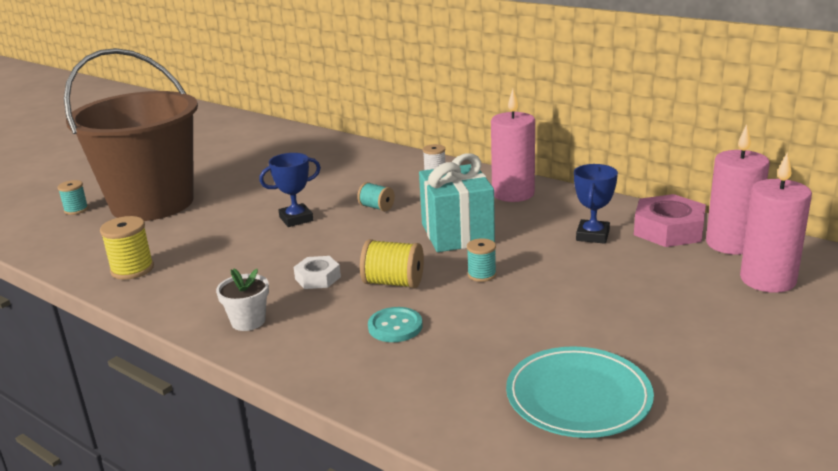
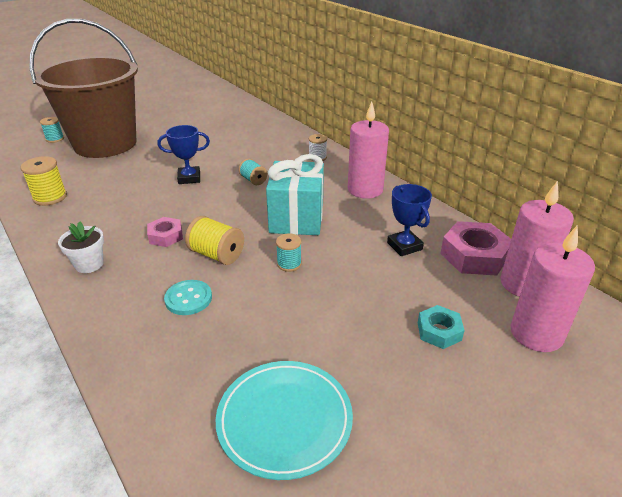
camera: 15 degrees right, 10 degrees up
(318, 278) = (166, 236): white nut -> pink nut
(592, 235) = (404, 246): blue trophy -> blue trophy turned 60 degrees counterclockwise
(676, 297) = (439, 331): none -> turquoise nut

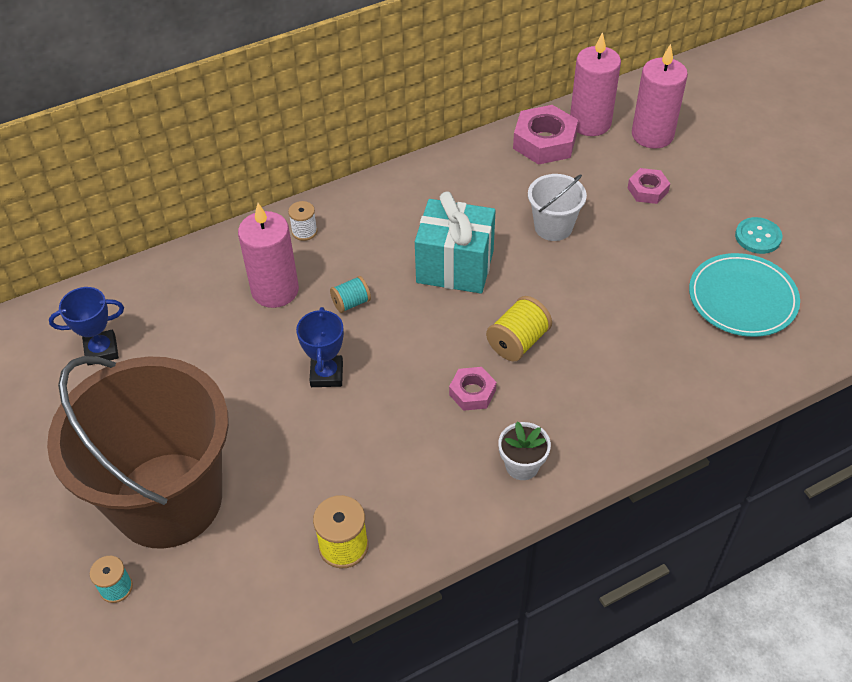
camera: 80 degrees left, 15 degrees up
(188, 299) = (593, 365): turquoise button -> turquoise button (758, 237)
(289, 264) = (542, 280): turquoise spool -> none
(358, 267) = (553, 227): none -> white bucket
(365, 190) = (402, 198): pink candle -> pink candle (275, 290)
(404, 246) = (522, 187): blue trophy -> blue trophy (101, 350)
(439, 331) = (647, 190): turquoise nut -> pink nut

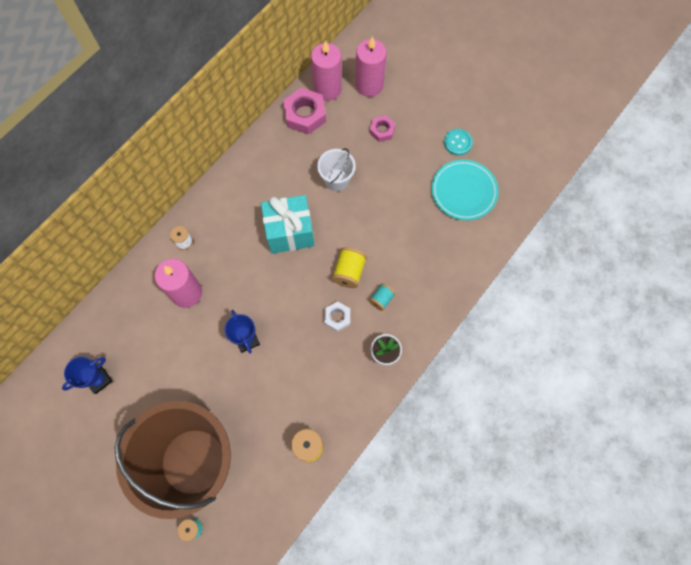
camera: 25 degrees left, 20 degrees up
(351, 303) = (238, 283): turquoise spool -> turquoise spool (381, 299)
(472, 392) = (337, 317): pink nut -> white nut

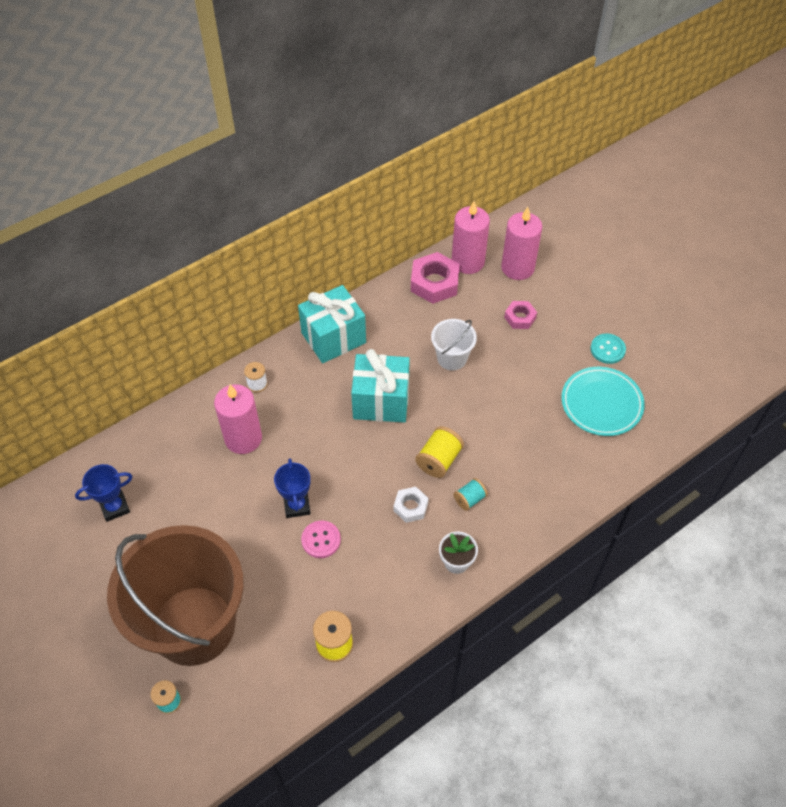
camera: 15 degrees right, 15 degrees down
(235, 185) = (333, 338): none -> turquoise gift
(274, 364) = (321, 540): none -> pink button

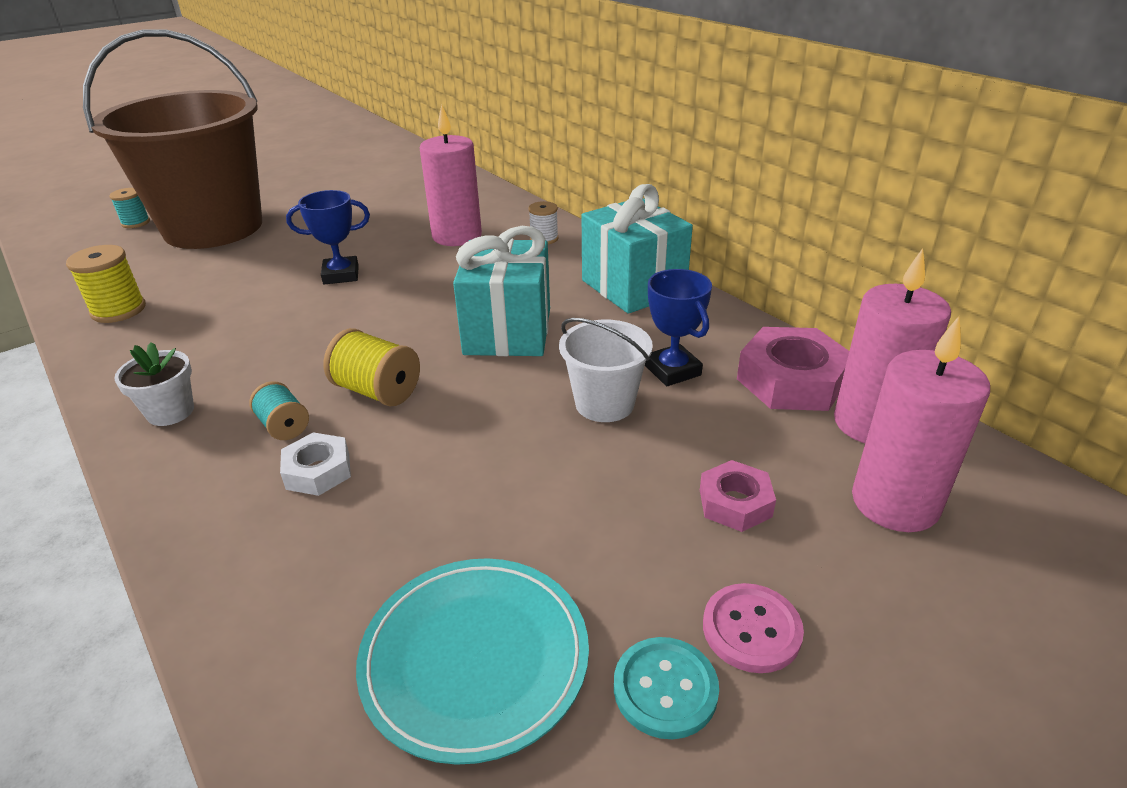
camera: 90 degrees right, 20 degrees down
(115, 507) = (382, 181): blue trophy -> blue trophy (672, 370)
(321, 540) = (279, 294): pink button -> pink button (751, 629)
(410, 507) = (297, 364): white nut -> white nut (318, 471)

